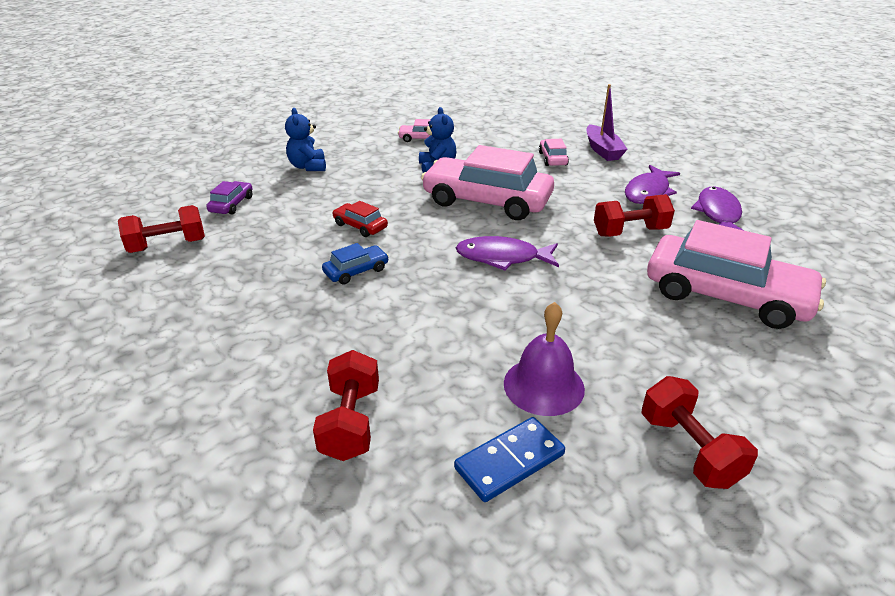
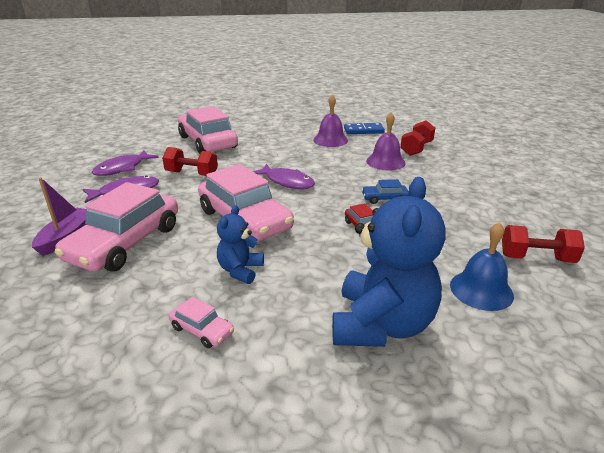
camera: 150 degrees left, 5 degrees down
(232, 204) = (481, 290): purple car -> blue bell
(308, 167) = (381, 325): blue teddy bear -> blue teddy bear, size x1.96
(393, 351) = (385, 162): none -> purple bell
(552, 159) = (125, 243): pink car -> pink car, size x2.31
(689, 449) = (302, 121): red dumbbell -> none

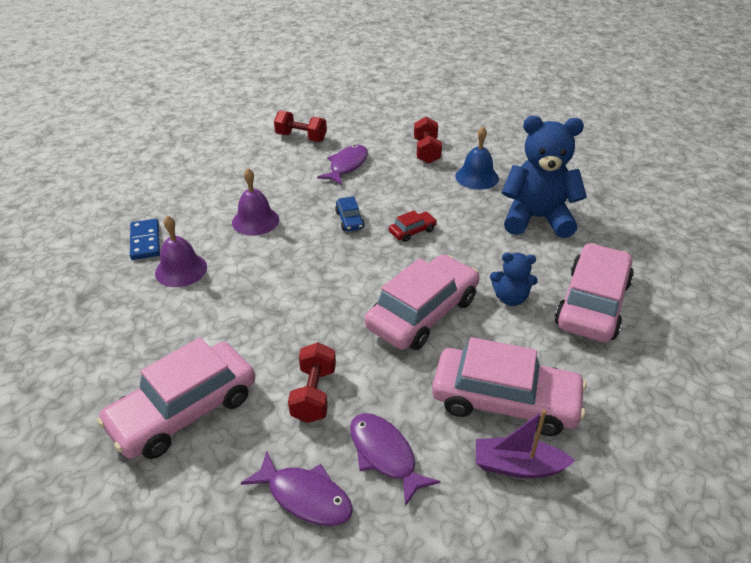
camera: 100 degrees left, 10 degrees up
(202, 330) = (592, 304): pink car -> pink car, size x2.31
(287, 182) = (323, 294): purple fish -> purple fish (347, 165)
(416, 149) = (214, 198): red dumbbell -> red dumbbell (301, 137)

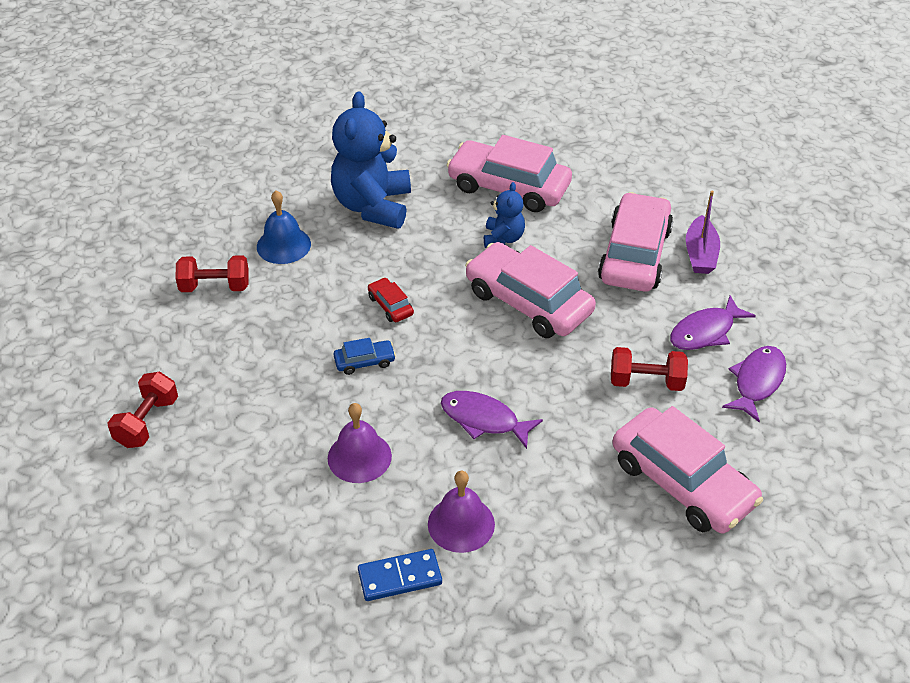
camera: 90 degrees left, 5 degrees up
(347, 165) = (237, 367): purple fish -> purple fish (484, 419)

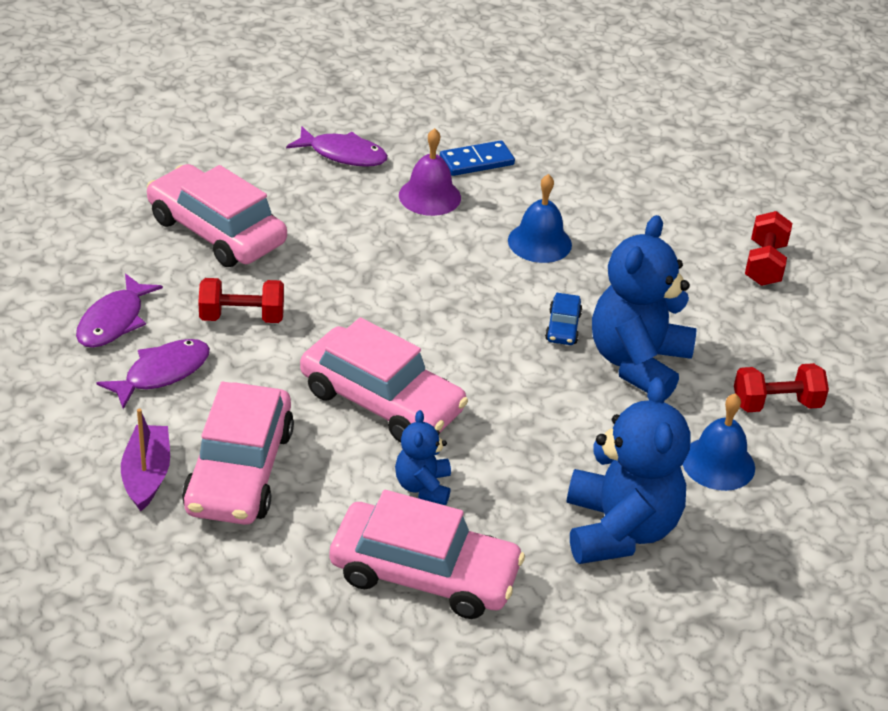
camera: 170 degrees right, 5 degrees down
(312, 326) = (638, 363): none -> blue teddy bear
(359, 457) = (539, 242): purple bell -> blue bell
(364, 361) = (563, 327): blue car -> blue car turned 60 degrees counterclockwise
(390, 305) = (552, 389): red car -> none
(484, 419) = (420, 276): purple fish -> purple fish (343, 154)

